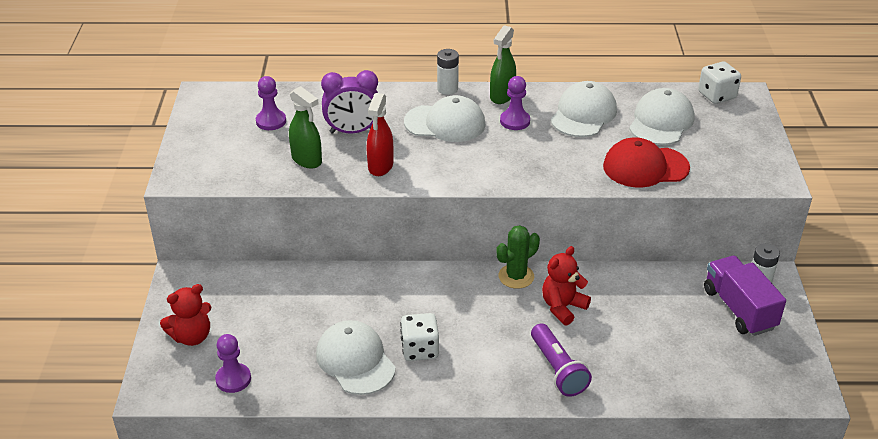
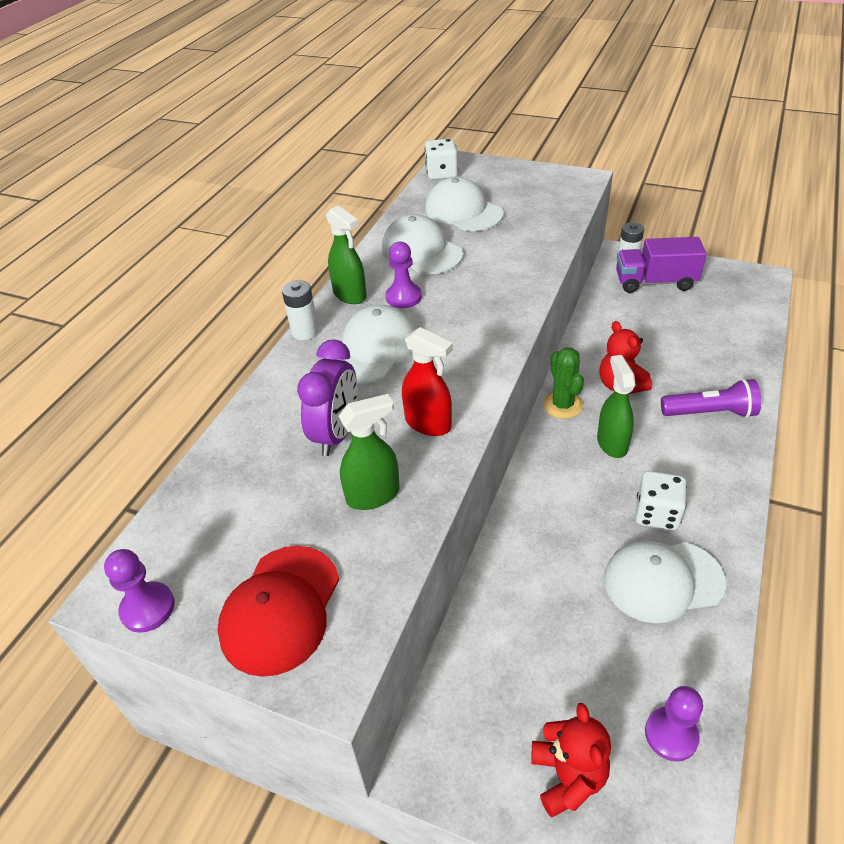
camera: 65 degrees left, 5 degrees up
(271, 121) = (253, 518): purple pawn -> purple pawn (148, 608)
(485, 313) = (612, 443): none -> green spray bottle
(645, 167) = (530, 237): red cap -> red cap (280, 609)

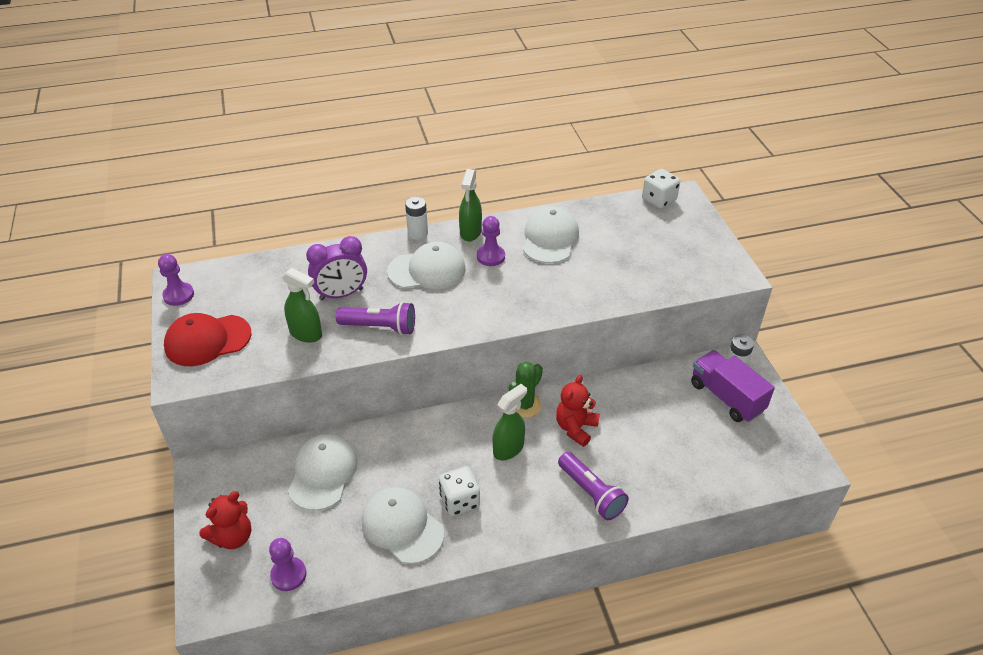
camera: 50 degrees right, 0 degrees up
(428, 424) = (380, 327): red spray bottle -> purple flashlight
(463, 211) = (620, 234): white cap -> white cap (323, 473)

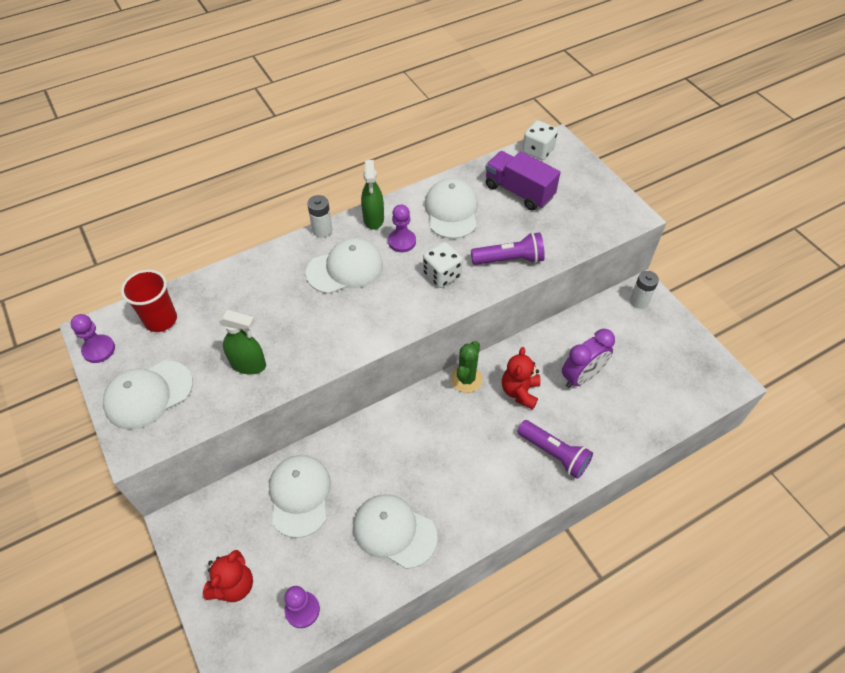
camera: 15 degrees left, 10 degrees up
(207, 340) = (148, 395): red cap -> white cap
(242, 281) = (161, 320): none -> red cup
(341, 294) = (269, 313): purple clock -> purple clock (581, 377)
(380, 327) = (320, 341): purple flashlight -> purple flashlight (509, 259)
(459, 501) = (438, 491): white dice -> white dice (442, 275)
(508, 448) = (466, 427): green spray bottle -> none
(726, 397) = (640, 330): purple truck -> purple truck (519, 191)

